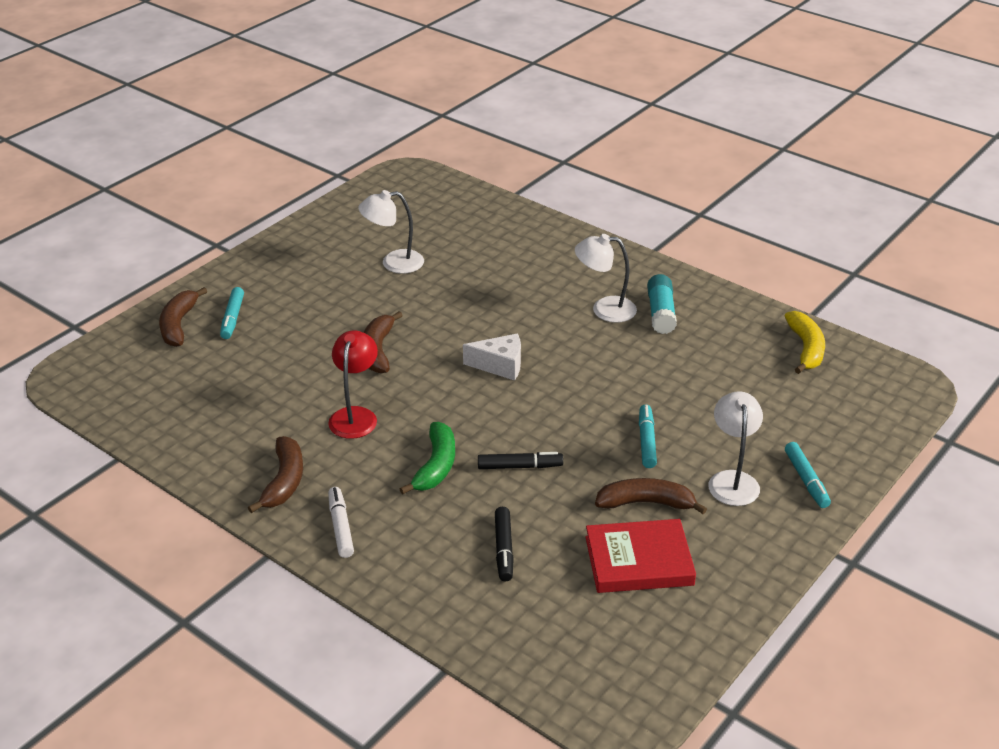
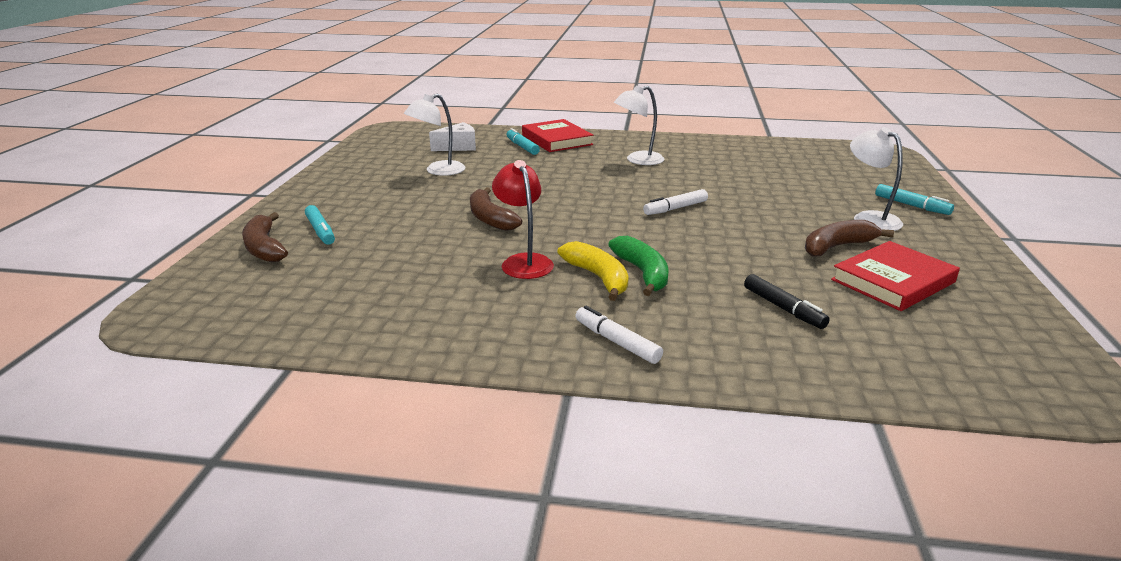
camera: 30 degrees left, 10 degrees down
(284, 481) = (513, 326): brown banana -> none
(500, 365) = (605, 203): white cheese -> white cheese (458, 147)
(520, 466) = (711, 253): black marker -> none
(557, 246) = (557, 140): none -> red book
(557, 396) = (675, 208): none -> white marker
(647, 441) = (778, 214): turquoise marker -> turquoise marker (522, 147)
(660, 313) = (679, 154): turquoise glue stick -> none
(806, 349) = (796, 150): yellow banana -> yellow banana (598, 278)

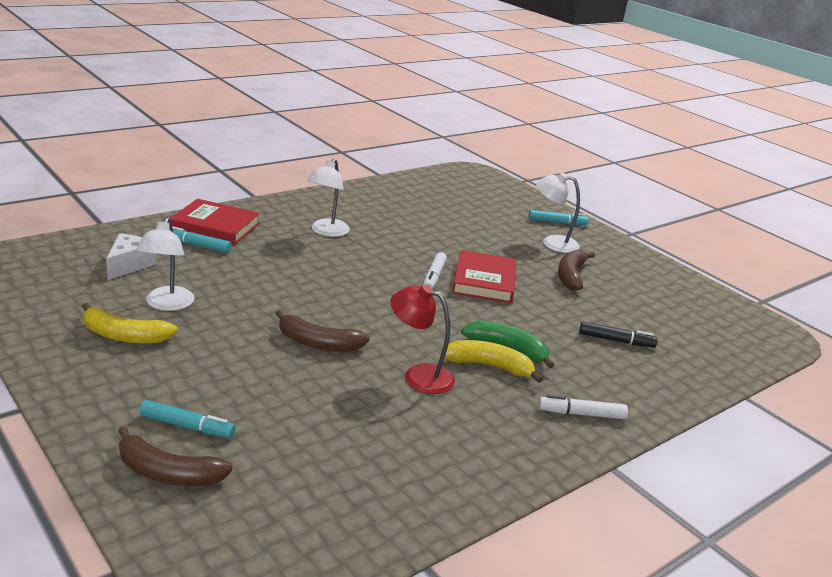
camera: 50 degrees left, 0 degrees up
(382, 179) = (124, 336): none -> yellow banana
(893, 281) = (631, 293): red book -> red book (484, 281)

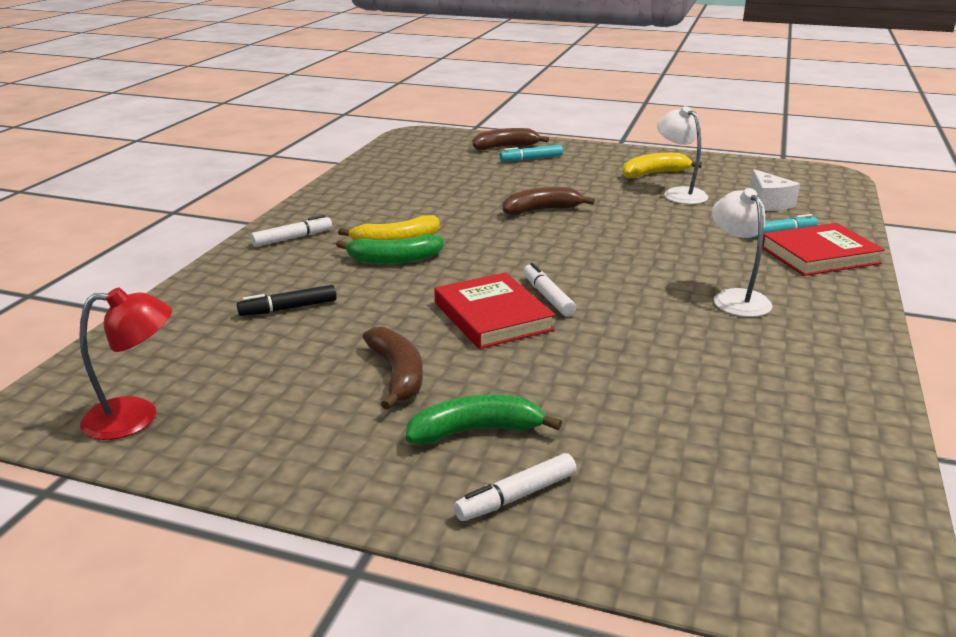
camera: 150 degrees right, 0 degrees up
(419, 376) = (442, 218): red lamp -> red lamp (136, 417)
(552, 243) = (476, 431): white lamp -> green banana
(557, 223) = (516, 496): turquoise marker -> white marker

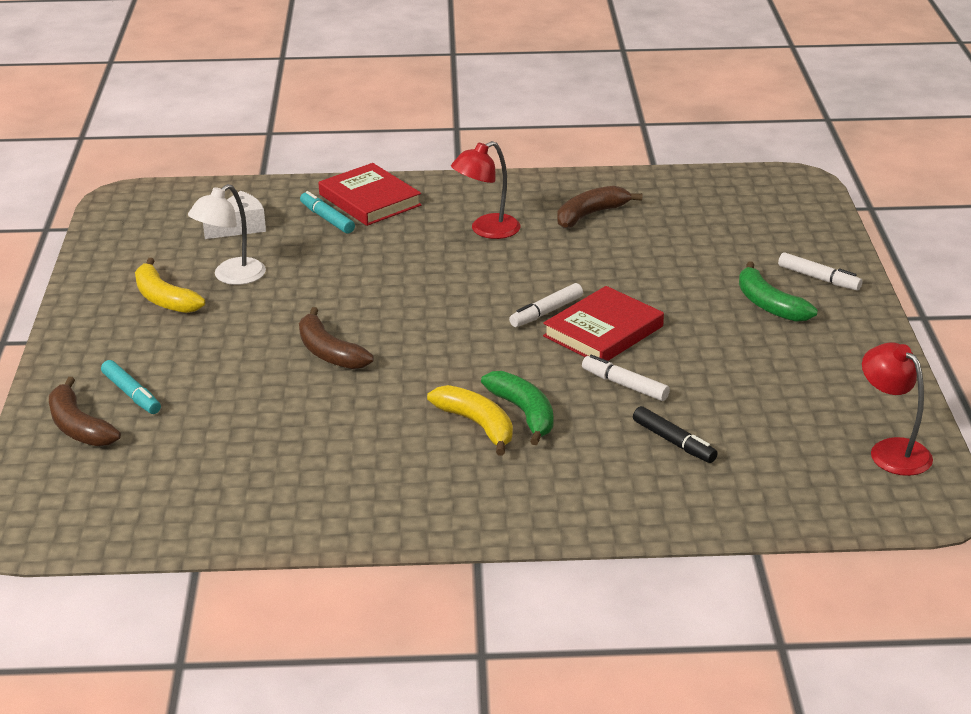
camera: 110 degrees left, 5 degrees up
(292, 238) = (513, 501): white marker -> white marker (625, 385)
(397, 375) = (731, 352): brown banana -> brown banana (590, 214)
(735, 298) = (486, 230): white lamp -> red lamp

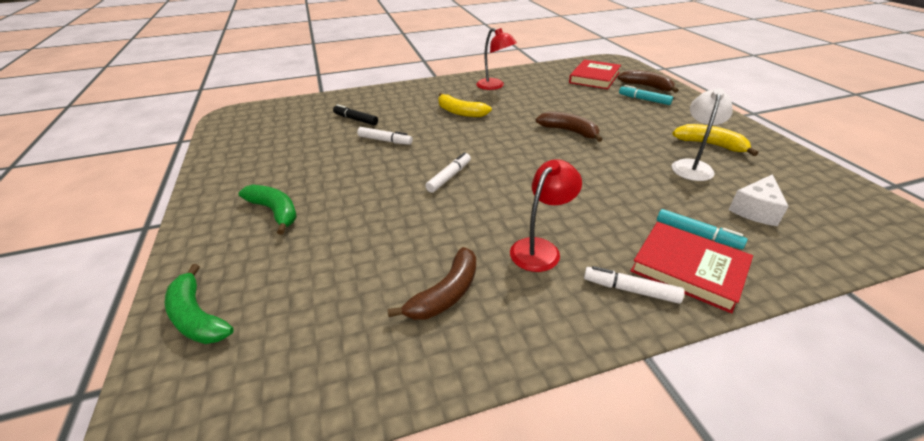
camera: 165 degrees right, 5 degrees up
(524, 413) = (438, 120): green banana -> green banana (197, 317)
(603, 331) = (404, 170): red book -> red book (594, 78)
(818, 278) = (218, 247): white marker -> white marker (630, 290)
(891, 450) = (236, 132): red lamp -> red lamp (495, 86)

